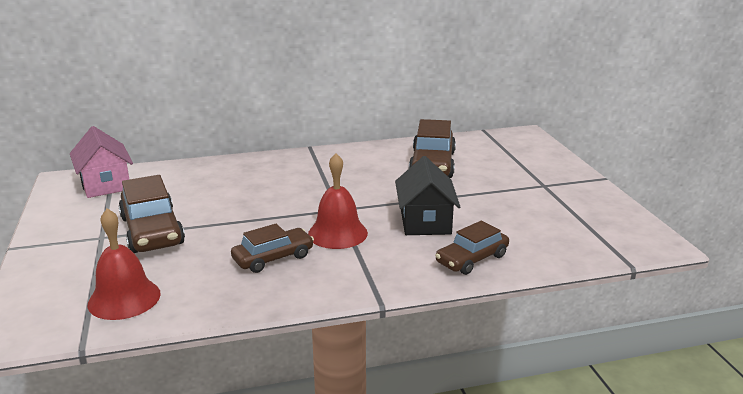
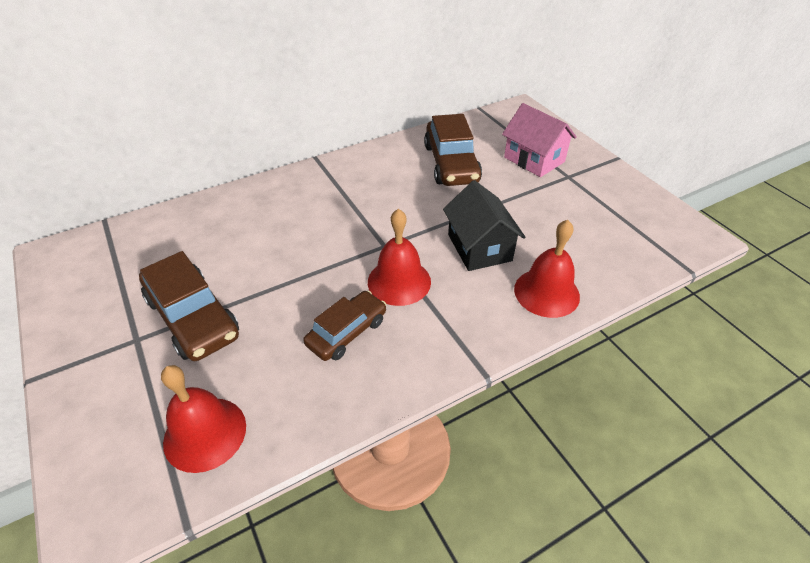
camera: 15 degrees left, 20 degrees up
(105, 184) = (106, 253): pink house -> pink house (534, 159)
(472, 259) = (546, 292): brown car -> red bell

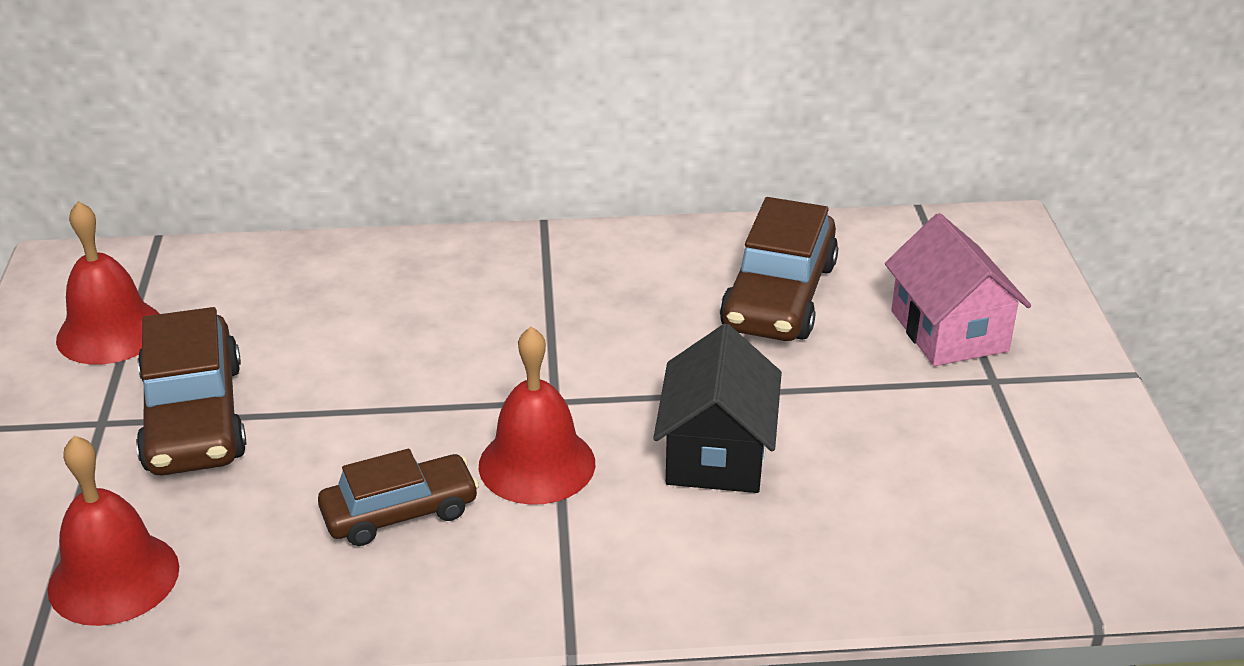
camera: 25 degrees right, 10 degrees down
(546, 292) = (778, 563): red bell -> red bell (110, 332)

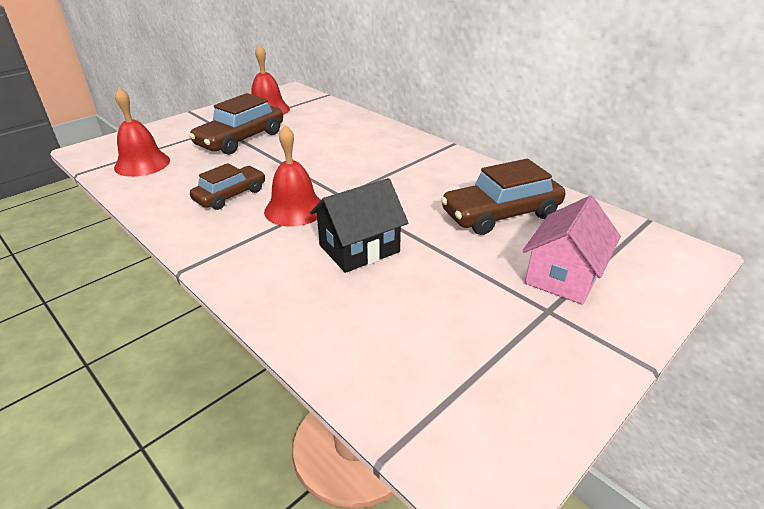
camera: 50 degrees right, 0 degrees up
(400, 512) = (230, 195): brown car -> brown car turned 75 degrees counterclockwise

